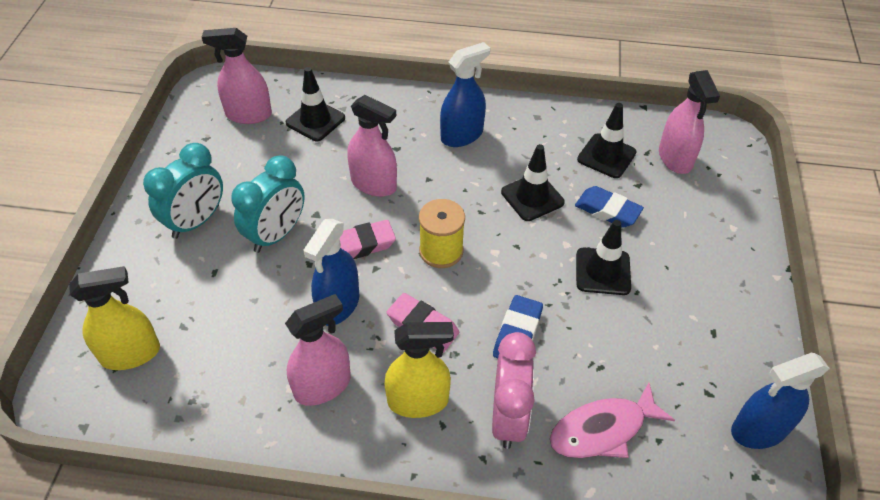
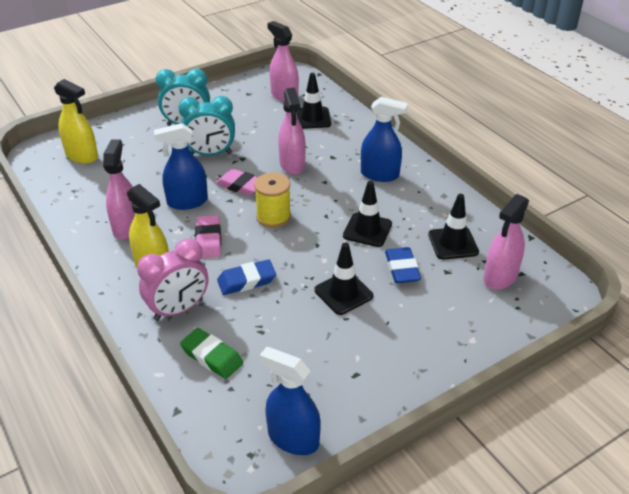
camera: 50 degrees right, 10 degrees down
(322, 386) = (127, 227): pink spray bottle -> pink spray bottle turned 105 degrees counterclockwise
(603, 429) = (212, 356): pink fish -> green eraser

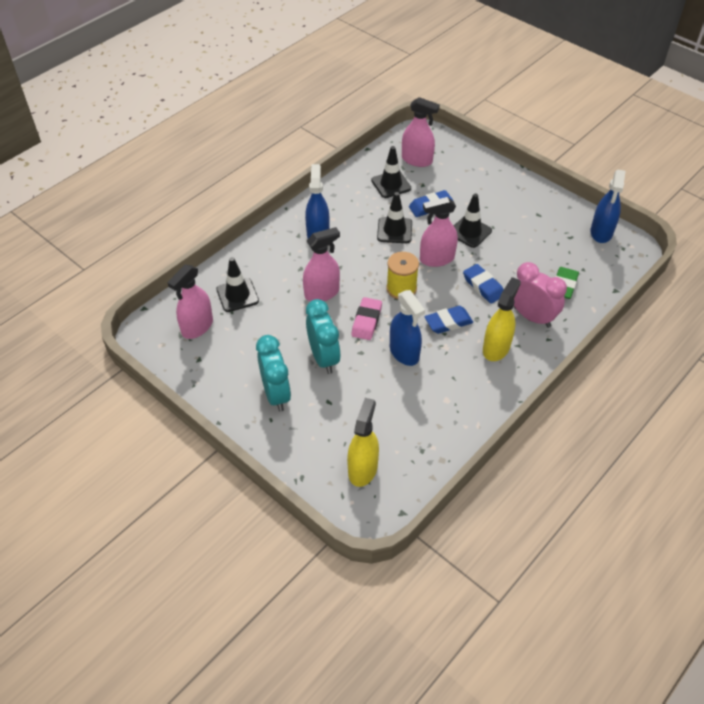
camera: 105 degrees left, 10 degrees up
(127, 227) = (456, 384): pink spray bottle -> pink spray bottle (437, 259)
(208, 240) = (448, 322): pink eraser -> blue eraser

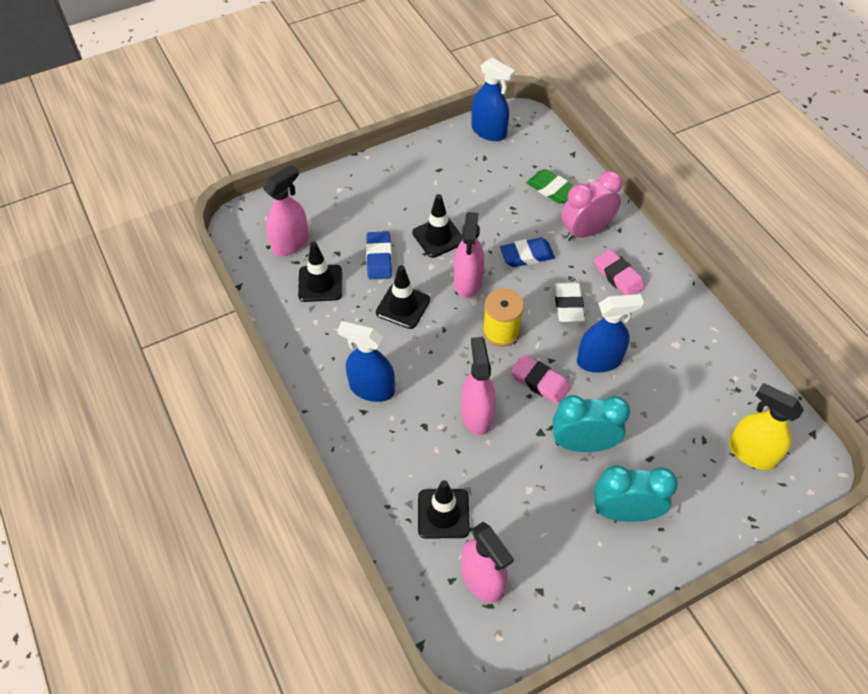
camera: 70 degrees left, 5 degrees up
(448, 322) = (568, 305): blue eraser -> white eraser
(496, 348) = (618, 276): yellow spray bottle -> pink eraser

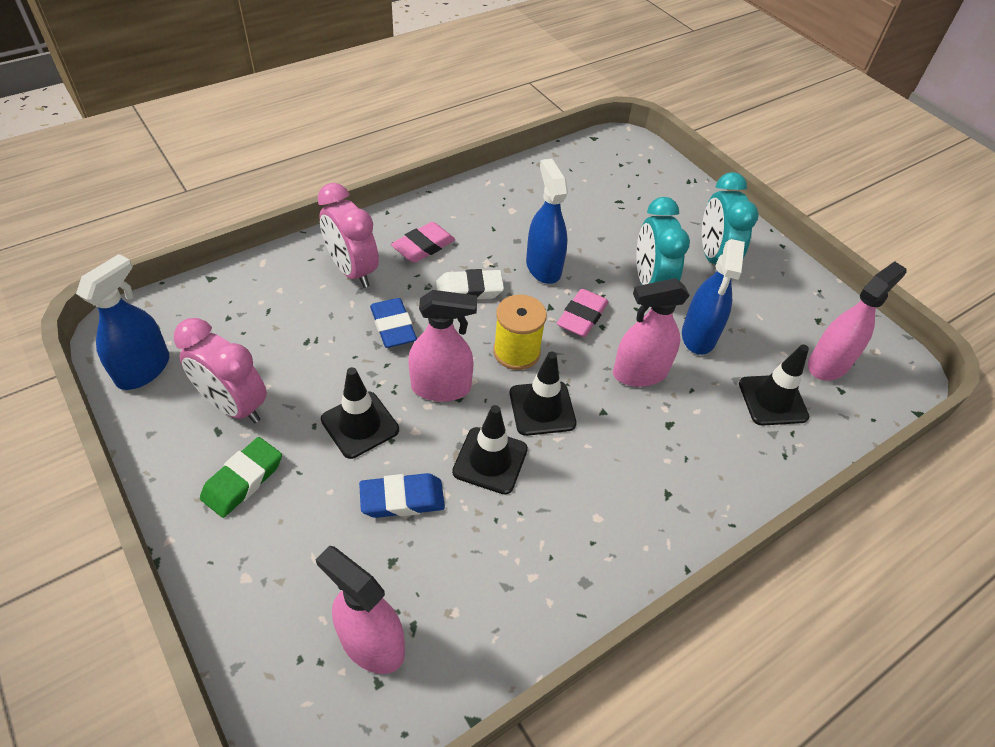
camera: 100 degrees left, 5 degrees down
(320, 283) = (457, 579): black traffic cone -> black traffic cone (542, 408)
(371, 388) = (631, 487): blue spray bottle -> blue spray bottle (698, 336)
(457, 175) = (234, 406): none -> pink clock
(551, 189) = (276, 301): green eraser -> green eraser (243, 480)
(751, 453) = (624, 174): yellow spray bottle -> none

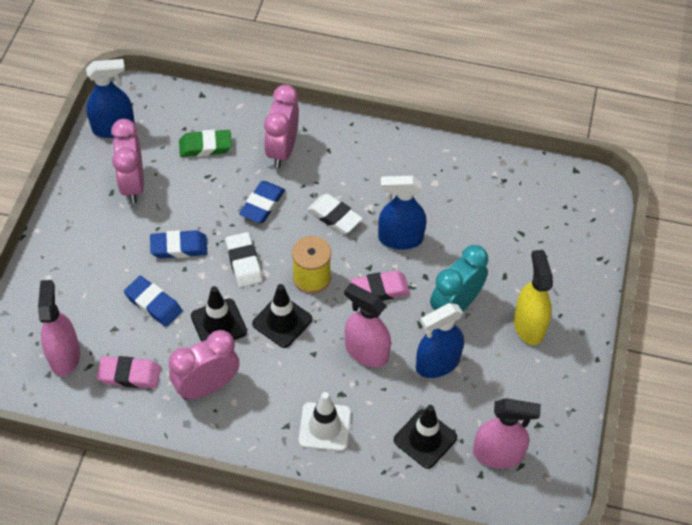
camera: 50 degrees right, 5 degrees up
(243, 480) = (95, 229): green eraser -> green eraser (205, 146)
(360, 425) = (179, 247): black traffic cone -> blue eraser
(423, 246) = (344, 165): pink eraser -> pink eraser (129, 375)
(441, 387) = (244, 262): pink spray bottle -> white eraser
(543, 267) = (400, 238): blue spray bottle -> blue spray bottle turned 120 degrees counterclockwise
(556, 527) = (207, 386): none -> pink clock
(696, 463) = (324, 427): none -> white traffic cone
(714, 258) = (529, 325): turquoise clock -> yellow spray bottle

